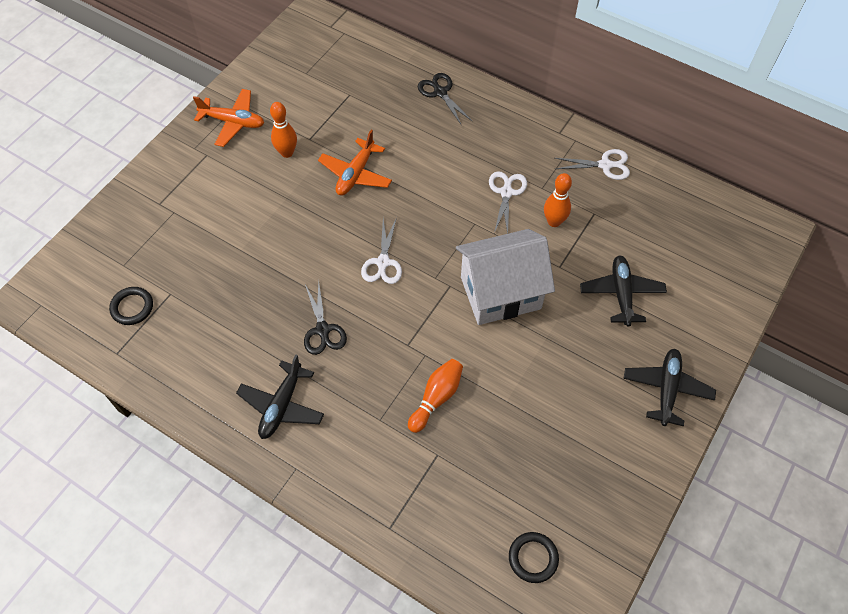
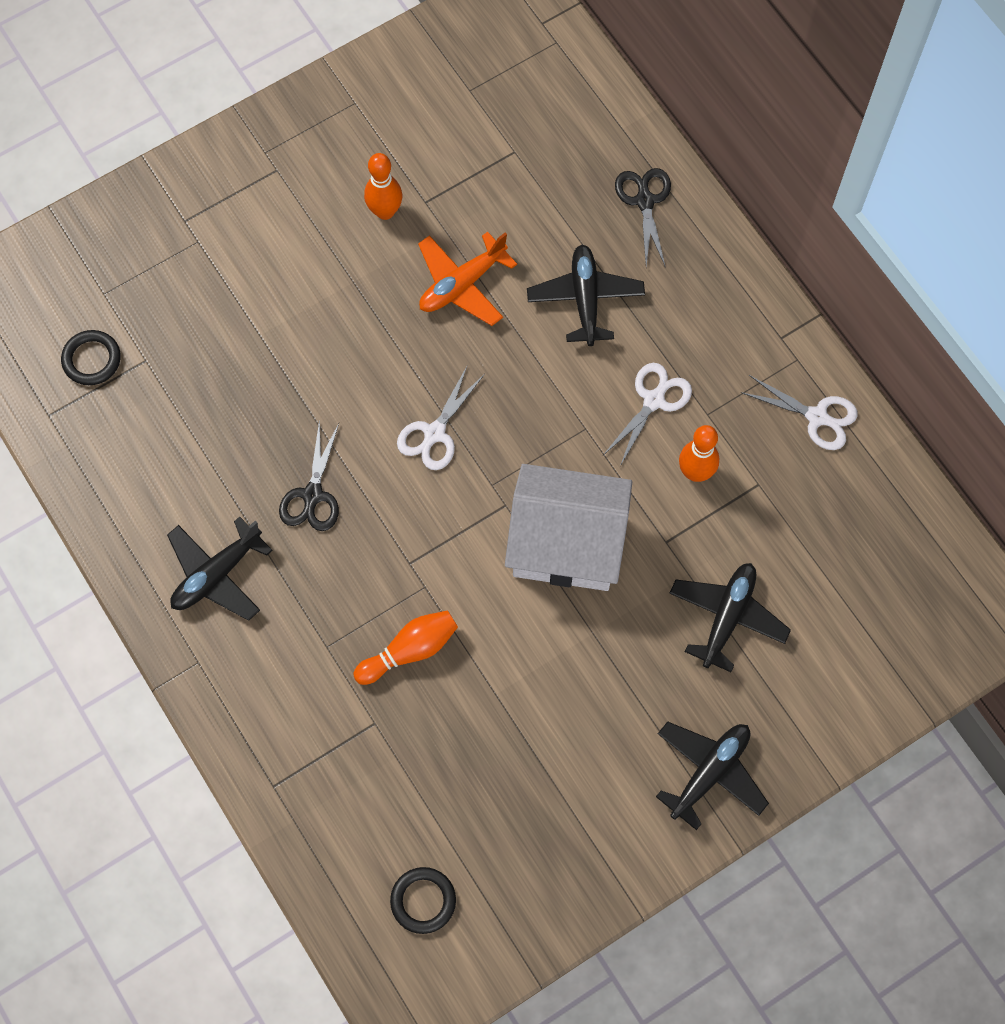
camera: 25 degrees right, 10 degrees up
(233, 122) = (334, 132): orange plane -> none
(434, 154) = (585, 299): none -> black plane

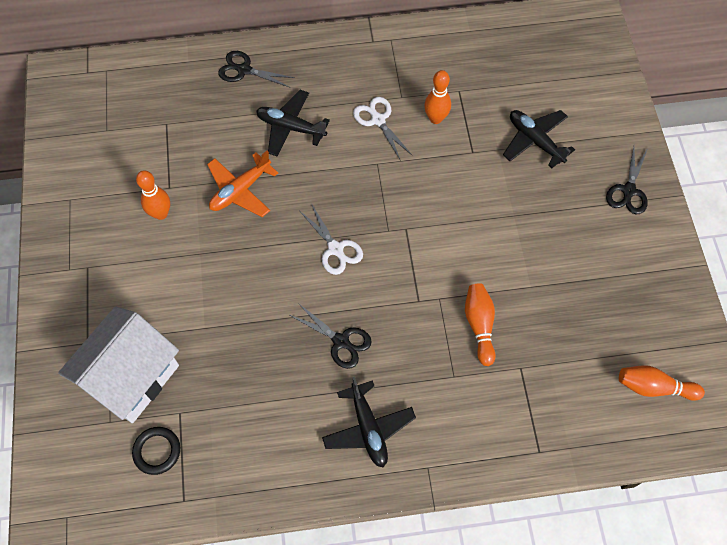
camera: 65 degrees left, 5 degrees down
(423, 901) = (654, 387): black ring -> orange bowling pin
(462, 284) = (240, 190): orange plane -> orange plane turned 60 degrees clockwise
(566, 544) = (449, 205): white house -> white house (132, 377)
(709, 772) = (628, 191): black plane -> black scissors
(817, 417) = (431, 45): white scissors -> none

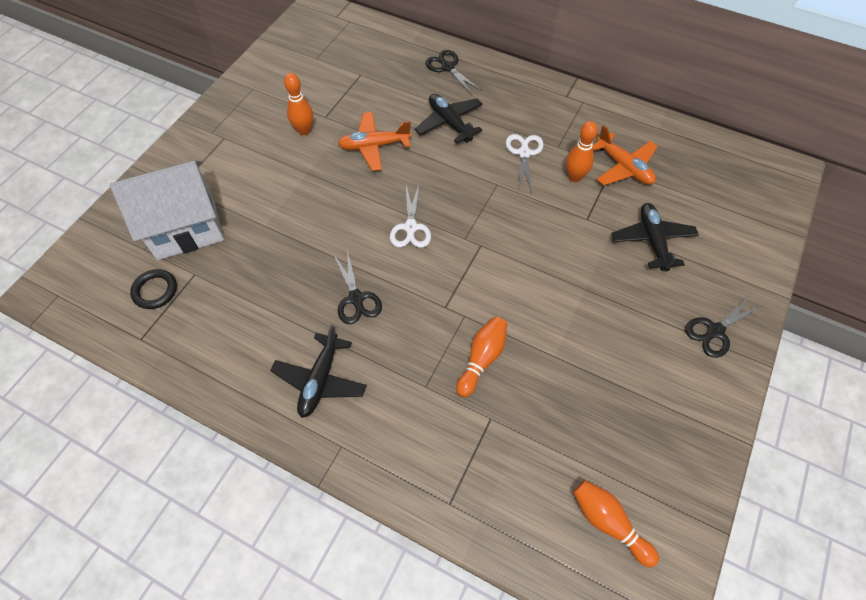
camera: 35 degrees right, 5 degrees down
(468, 86) = (624, 167): none -> orange plane

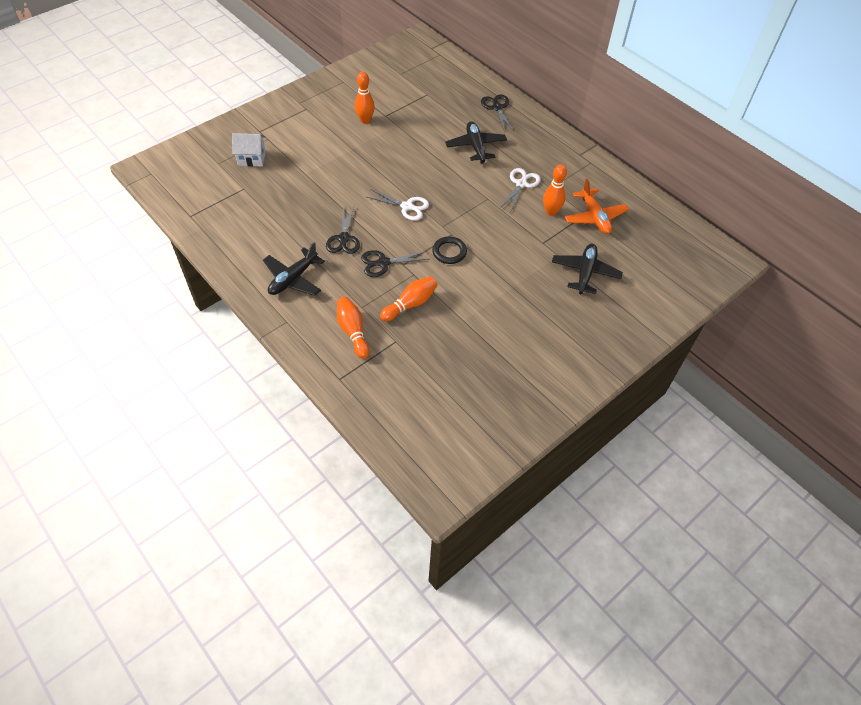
camera: 20 degrees right, 5 degrees down
(155, 291) = (213, 190): black ring -> black ring (449, 252)
(186, 228) = (252, 158): white house -> white house, size x0.50
(374, 146) = (410, 145): orange plane -> none
(410, 227) = (407, 207): white scissors -> white scissors turned 90 degrees counterclockwise
(608, 523) = (440, 429): orange bowling pin -> orange bowling pin (353, 331)
(715, 331) = (595, 346): black scissors -> black scissors (383, 263)

